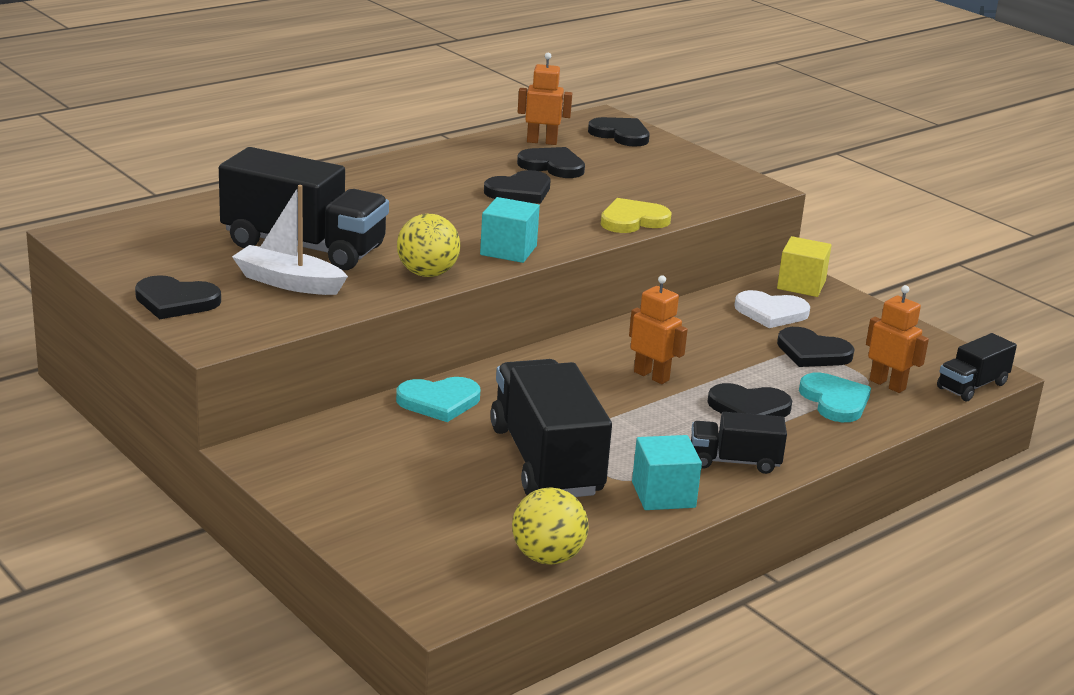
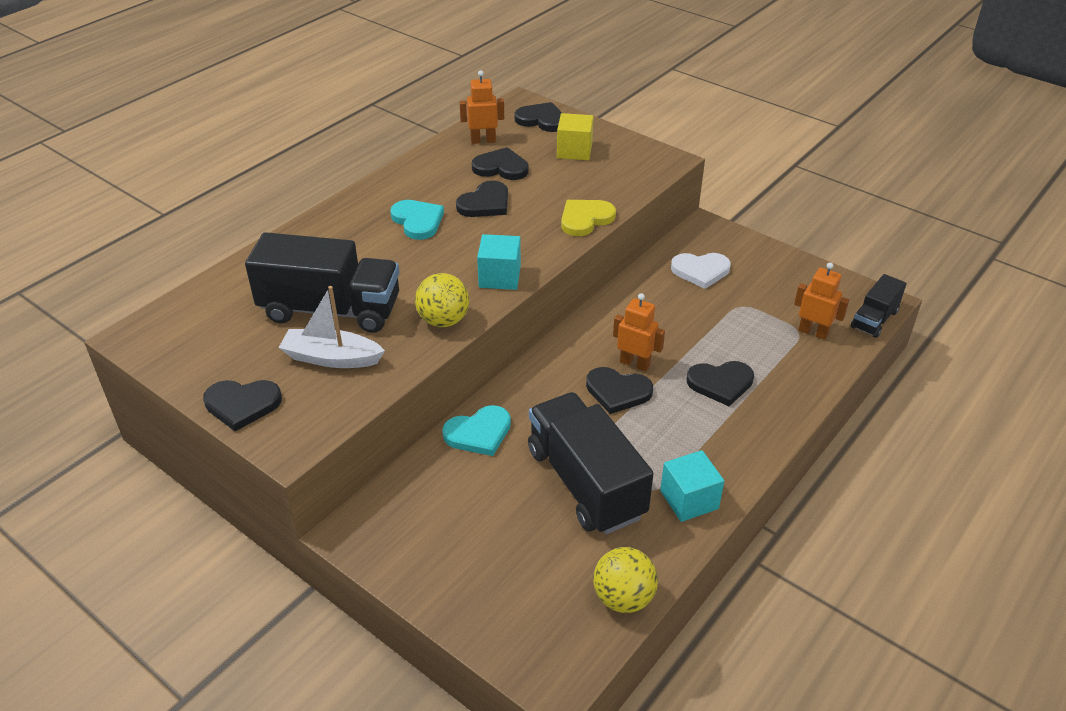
camera: 10 degrees left, 15 degrees up
(734, 462) = (730, 447): black truck -> none
(801, 285) = (712, 235): yellow cube -> yellow cube (574, 151)
(812, 352) = (746, 309): black heart -> black heart (617, 391)
(835, 401) = (781, 359): turquoise heart -> turquoise heart (418, 221)

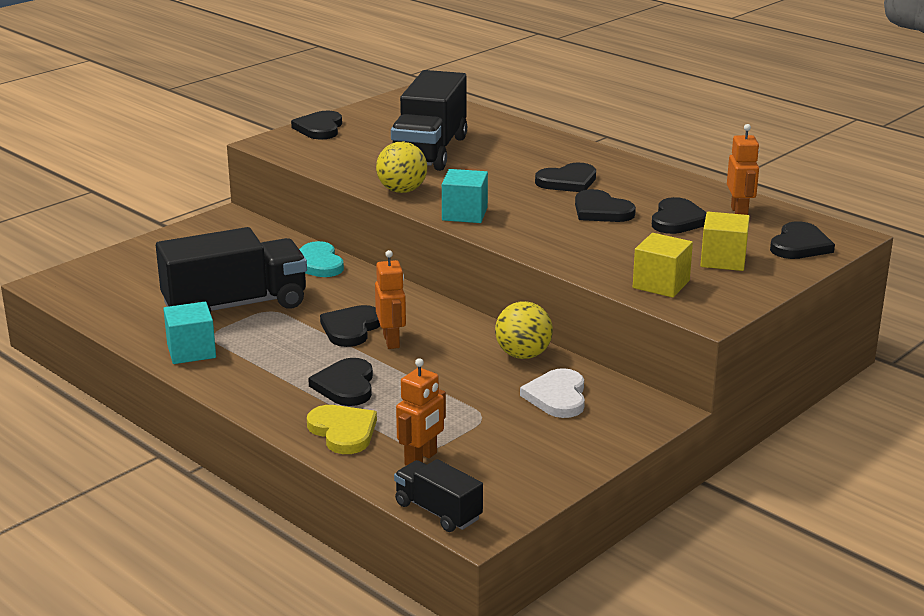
camera: 95 degrees right, 15 degrees down
(332, 358) = (364, 153): white boat -> none
(418, 221) = (568, 181): turquoise heart -> black heart
(585, 219) = (567, 258): yellow heart -> yellow heart (343, 431)
(623, 177) = (661, 284): none -> yellow cube
(623, 598) = (102, 313): yellow ball -> yellow ball (523, 355)
(635, 363) = (391, 341): orange robot -> orange robot turned 45 degrees counterclockwise

